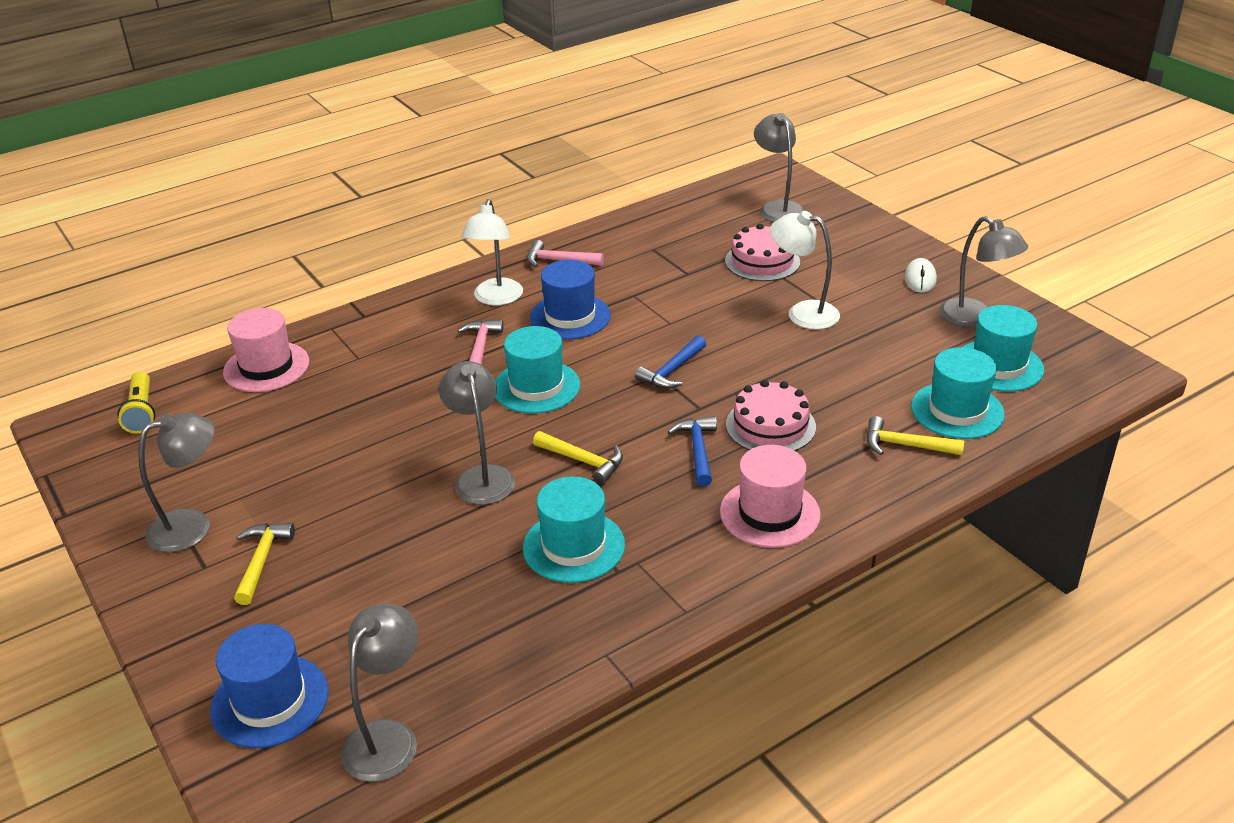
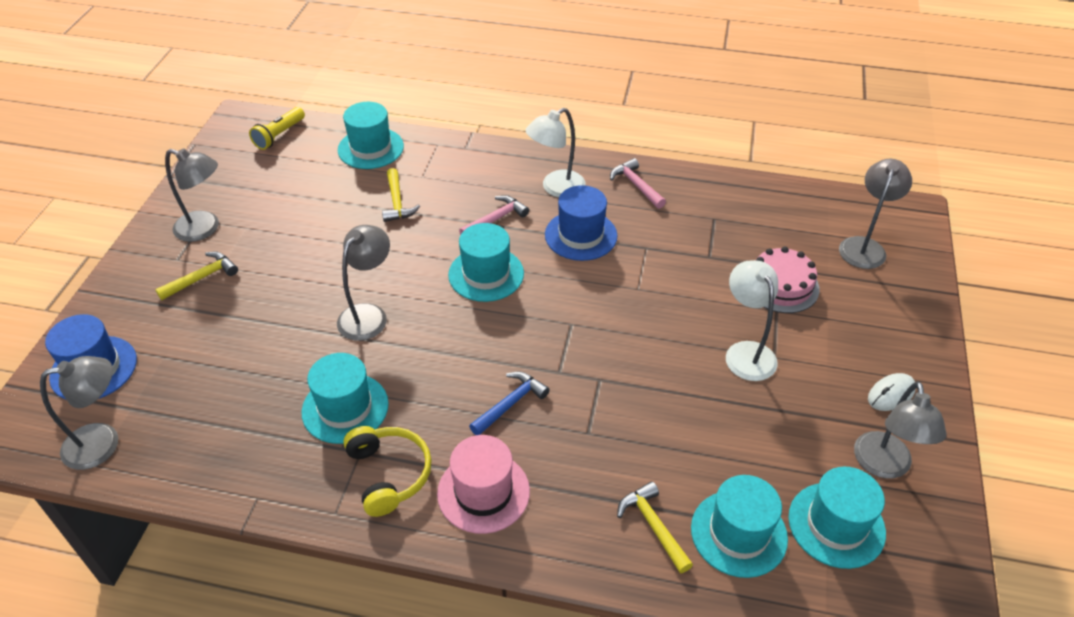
camera: 45 degrees right, 10 degrees up
(266, 367) = (370, 148): pink hat -> turquoise hat
(583, 461) = (434, 352): yellow hammer -> yellow hammer (397, 202)
(672, 370) = (584, 328): blue hammer -> none
(683, 557) = (389, 474): none -> yellow headphones
(770, 426) = (584, 426): pink cake -> none

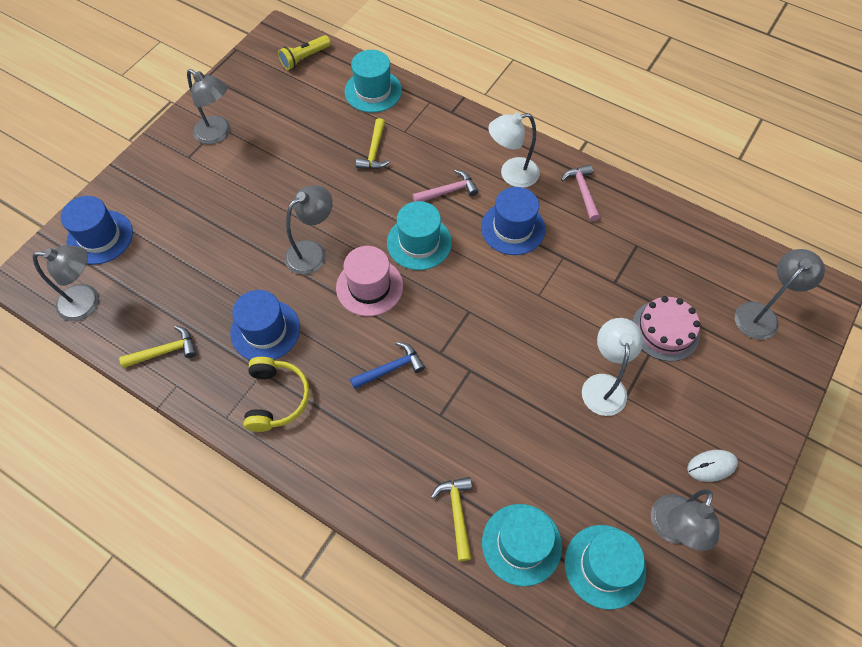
camera: 20 degrees right, 15 degrees up
(202, 278) = (201, 180): yellow hammer -> yellow hammer (165, 351)
(345, 408) = (265, 330): turquoise hat -> blue hat
(483, 492) = (340, 438): pink hat -> pink hat (369, 287)

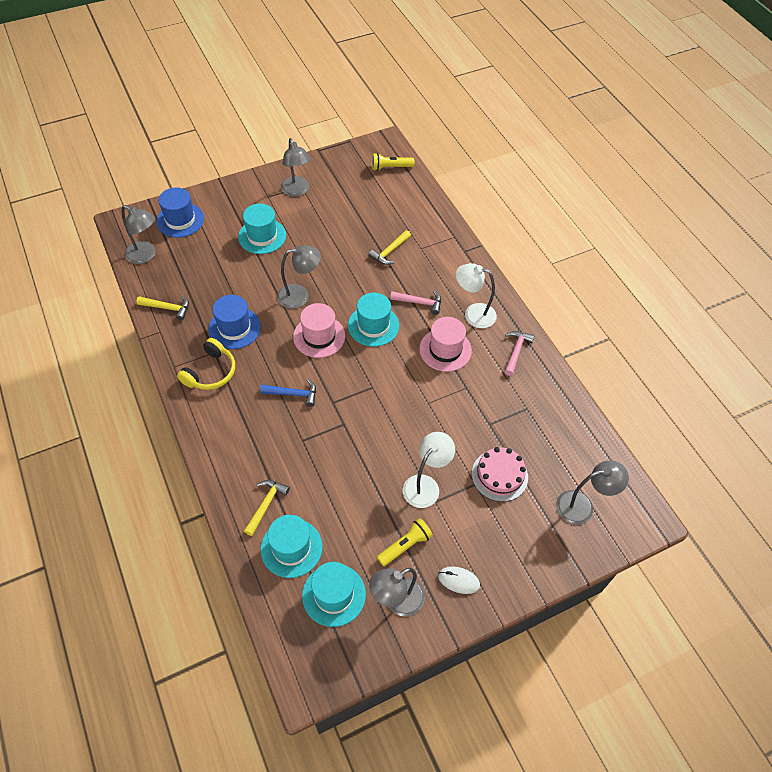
camera: 30 degrees right, 5 degrees down
(373, 91) = (420, 211): turquoise hat -> turquoise hat (262, 236)
(513, 228) = (445, 350): blue hat -> pink hat
(633, 463) = (405, 545): none -> yellow flashlight

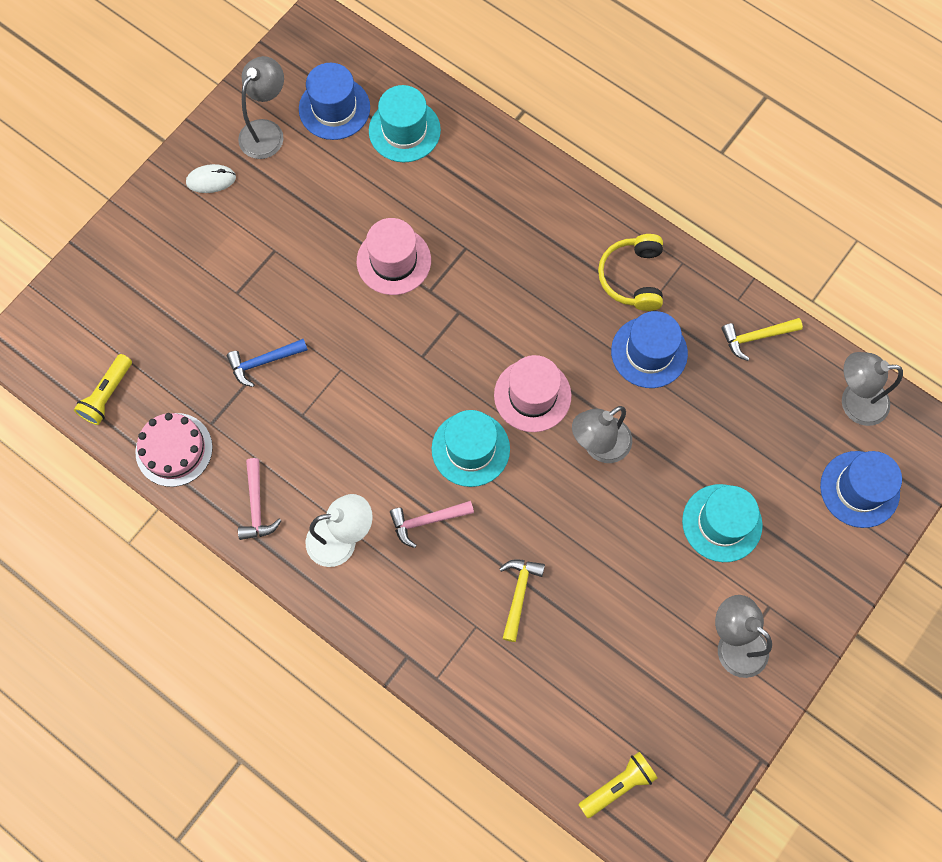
camera: 155 degrees right, 15 degrees up
(266, 505) = (459, 159): yellow hammer -> none
(293, 394) = (513, 299): blue hammer -> blue hammer (264, 362)
(334, 595) = (334, 108): turquoise hat -> blue hat
(405, 545) = (285, 188): yellow flashlight -> yellow flashlight (107, 395)
(425, 485) = (294, 264): white lamp -> none
(445, 350) = (354, 459): pink hat -> pink hat (393, 261)
(499, 475) = (211, 317): pink cake -> pink cake (174, 449)
(582, 505) = (100, 326): grey lamp -> none

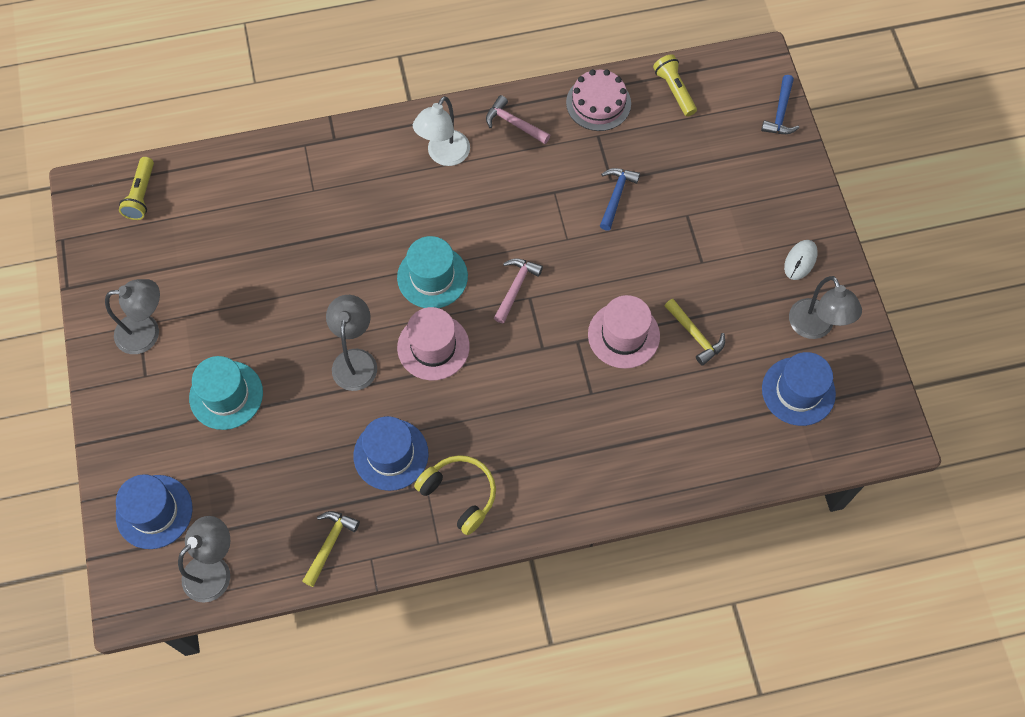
camera: 130 degrees right, 5 degrees down
(64, 291) = (780, 113): none -> blue hammer
(404, 130) = (734, 428): turquoise hat -> none
(427, 520) = (408, 213): pink hammer -> pink hammer (516, 288)
(519, 594) = (307, 230): yellow hammer -> yellow hammer (695, 335)

